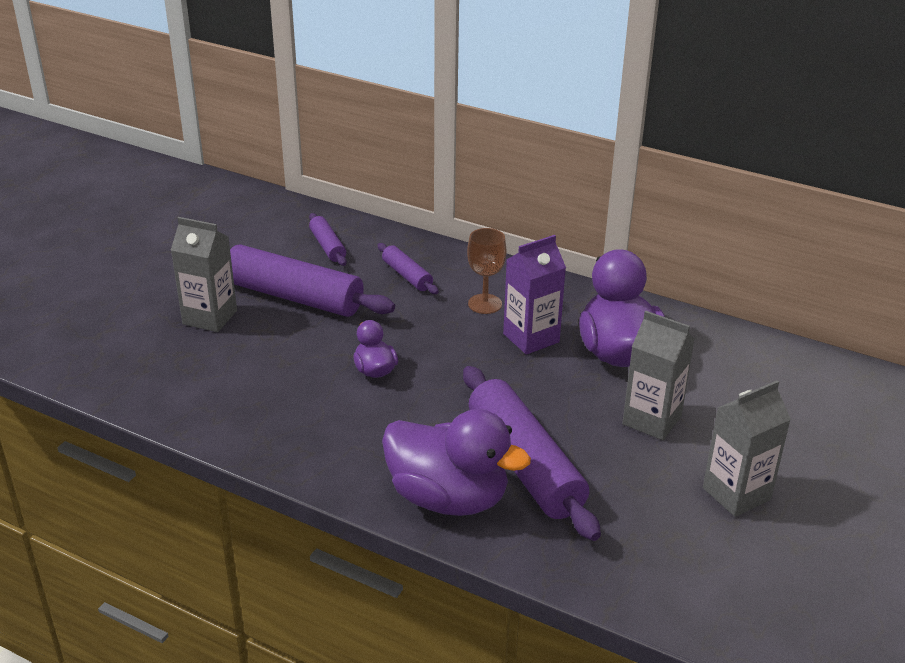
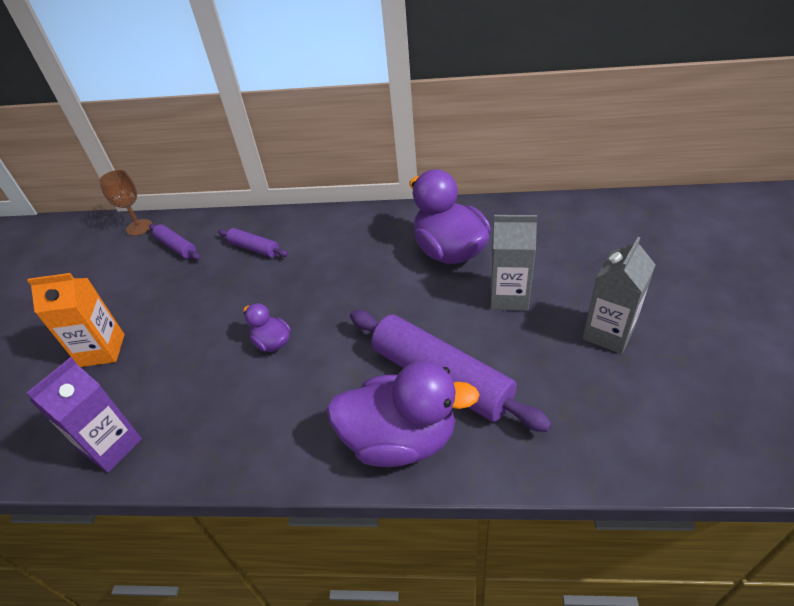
camera: 20 degrees left, 10 degrees up
(210, 317) = (102, 350): grey carton -> orange carton
(294, 297) = (169, 302): purple rolling pin -> none
(485, 304) = (328, 249): brown goblet -> brown goblet (139, 227)
(531, 338) = (379, 264): purple carton -> purple carton (112, 446)

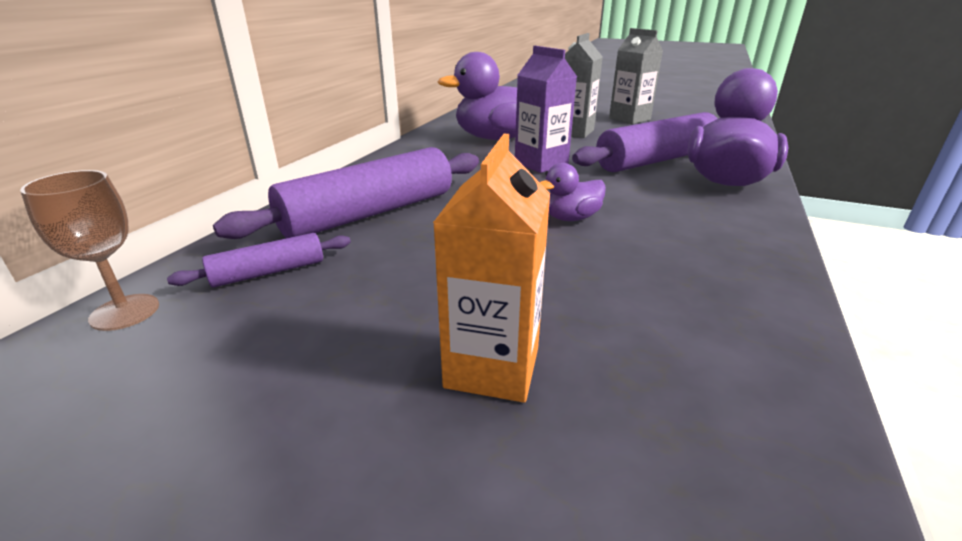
camera: 75 degrees left, 15 degrees down
(112, 446) = (743, 354): purple carton -> purple carton (541, 164)
(254, 248) = (369, 213): purple rolling pin -> purple rolling pin, size x2.06

